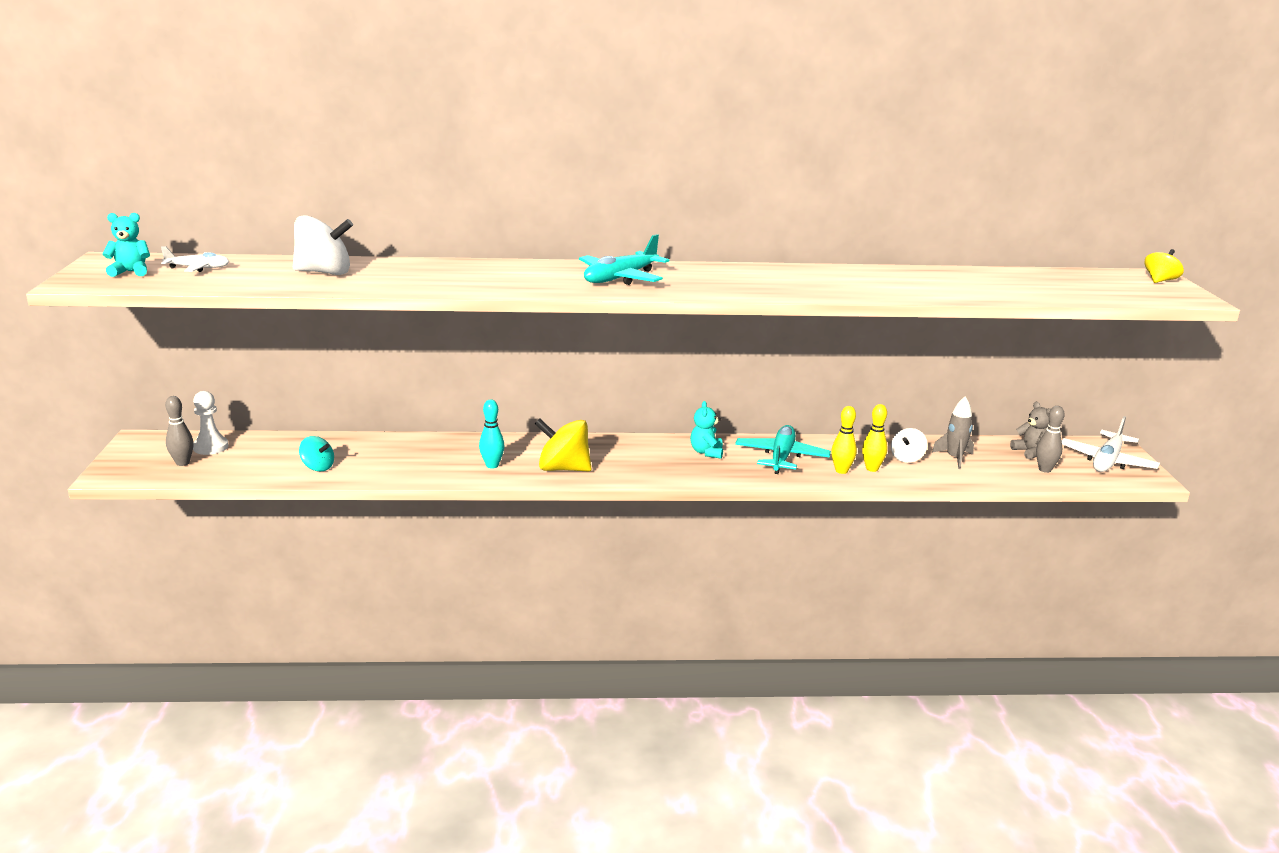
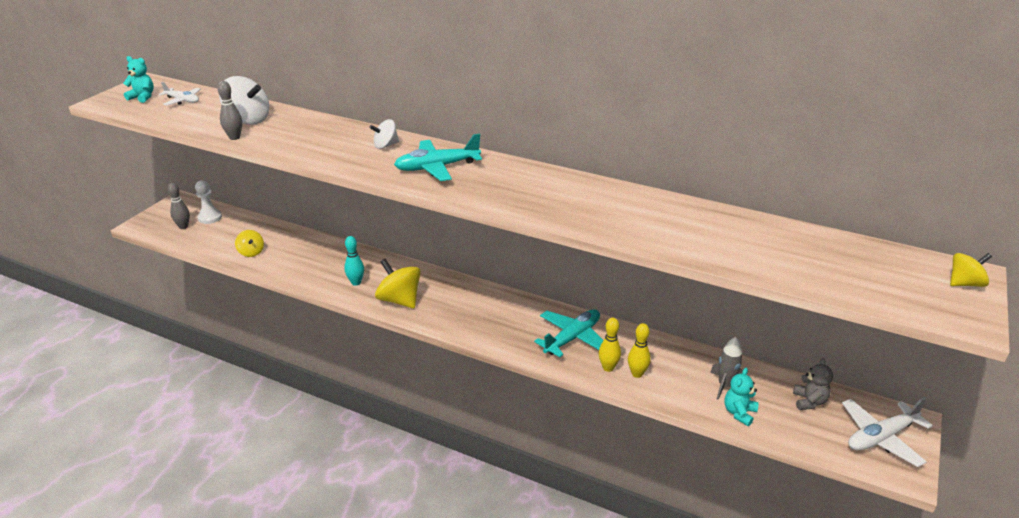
camera: 30 degrees right, 10 degrees up
(318, 467) = (251, 252): turquoise spinning top -> yellow spinning top
(706, 452) = (518, 315): turquoise teddy bear -> turquoise teddy bear (739, 413)
(907, 458) = (680, 372): white spinning top -> white spinning top (385, 145)
(1045, 469) = (802, 426): grey bowling pin -> grey bowling pin (234, 137)

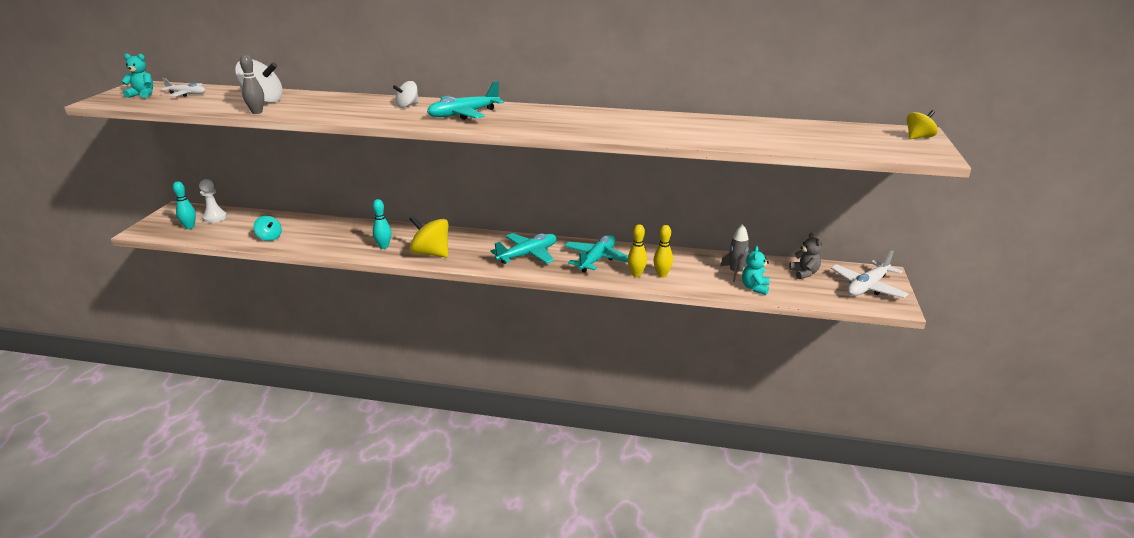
camera: 15 degrees left, 5 degrees down
(183, 226) = (189, 227): grey bowling pin -> turquoise bowling pin
(251, 252) = (269, 237): yellow spinning top -> turquoise spinning top
(499, 319) = (528, 255): none -> turquoise plane

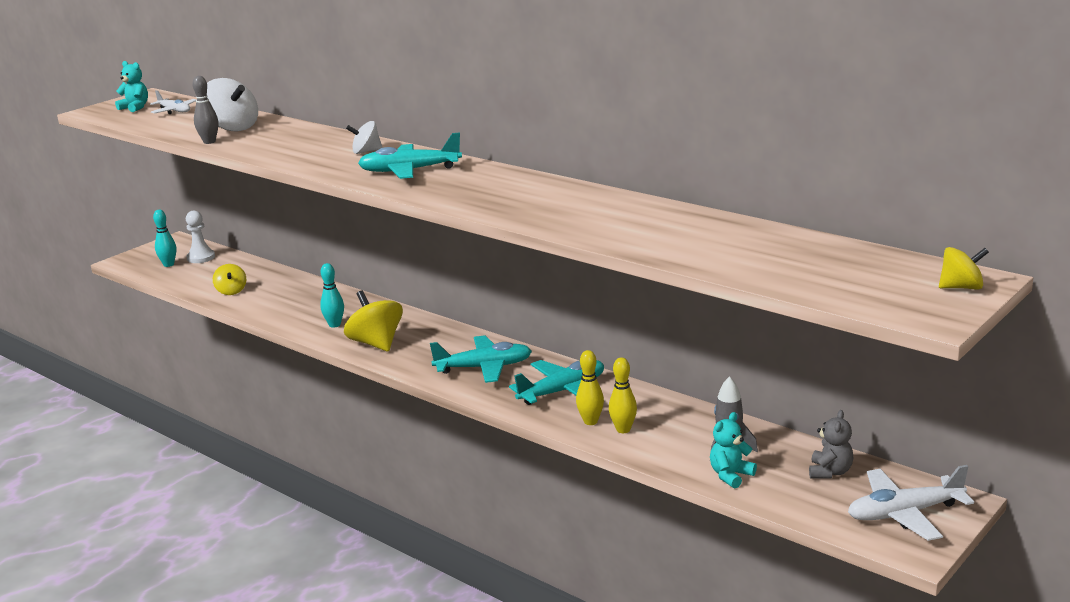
camera: 30 degrees right, 5 degrees down
(269, 237) = (231, 291): turquoise spinning top -> yellow spinning top

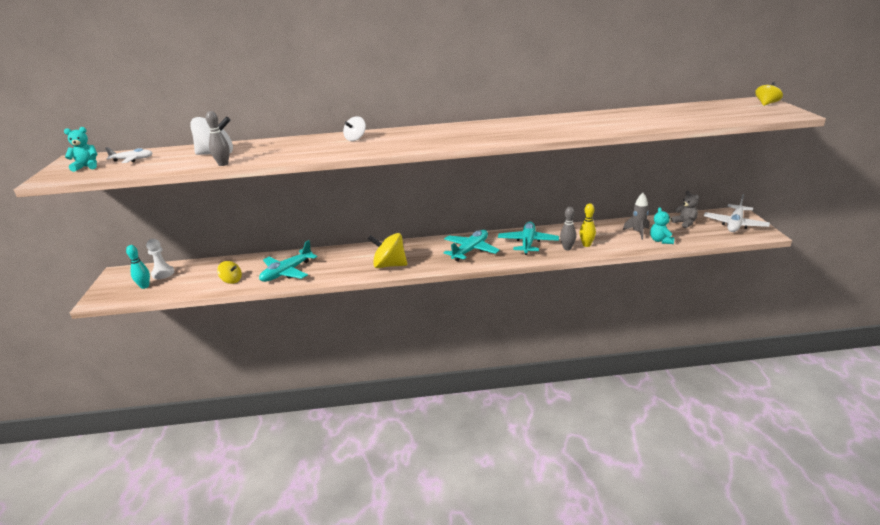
camera: 45 degrees left, 5 degrees up
(334, 325) = (343, 267): turquoise bowling pin -> none
(409, 171) = (413, 138): turquoise plane -> turquoise plane (287, 272)
(590, 421) = (567, 248): yellow bowling pin -> grey bowling pin

